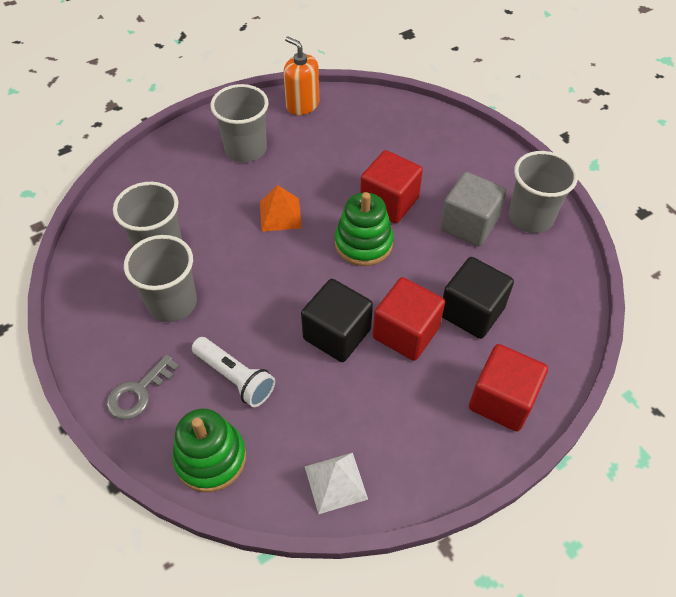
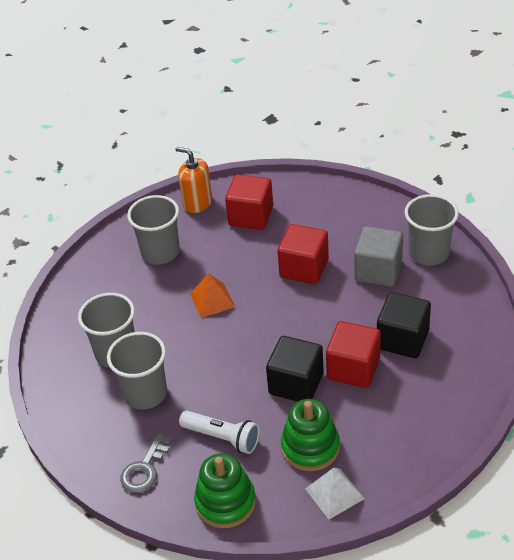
camera: 10 degrees left, 10 degrees down
(363, 243) = (293, 307): green stacking toy -> green stacking toy (310, 447)
(502, 400) = (448, 400): red cube -> red cube (251, 216)

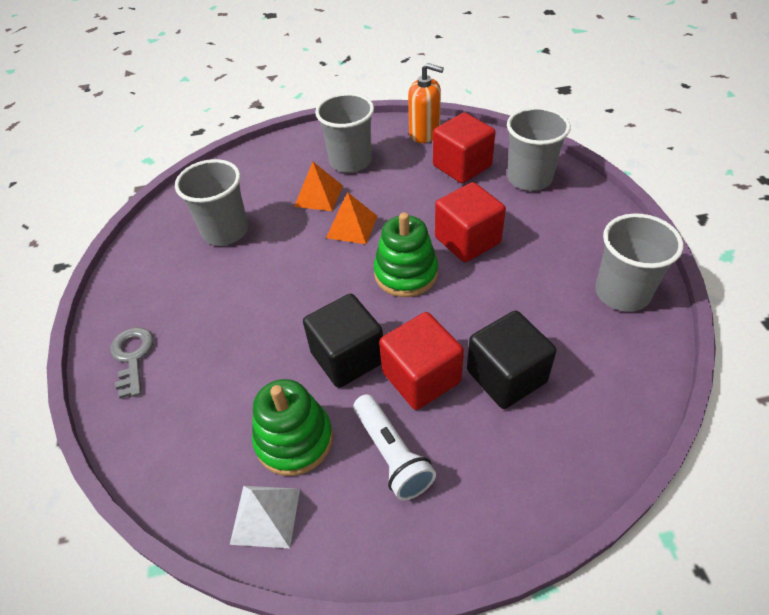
camera: 35 degrees right, 5 degrees up
(144, 469) = (132, 357): grey key -> grey key turned 105 degrees clockwise
(145, 393) = (209, 282): grey cup -> grey cup (529, 178)
(162, 290) = (318, 196): none -> orange pyramid
(197, 203) = (424, 133): orange soap dispenser -> orange soap dispenser turned 135 degrees clockwise
(222, 437) = (225, 370): white flashlight -> white flashlight (392, 454)
(225, 502) = (159, 444): green stacking toy -> green stacking toy (406, 273)
(378, 271) = (545, 283): grey cube -> none

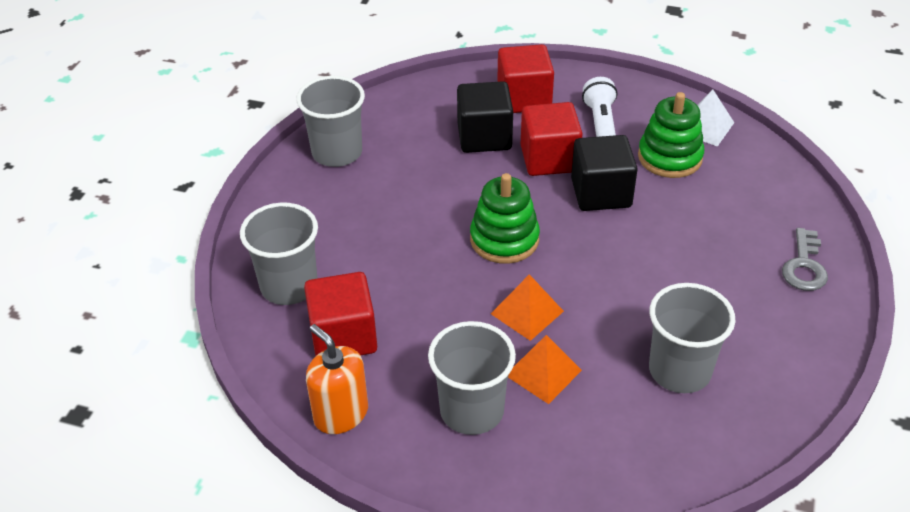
camera: 155 degrees left, 5 degrees down
(467, 240) = (419, 246): red cube -> red cube (524, 99)

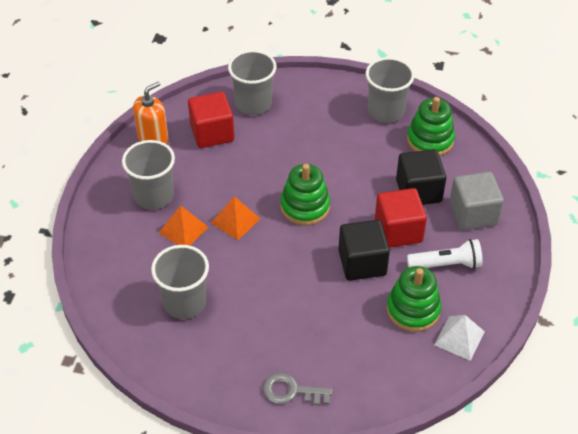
camera: 85 degrees right, 5 degrees up
(397, 120) = (430, 140): none -> green stacking toy
(524, 99) = (473, 214): red cube -> grey cube

